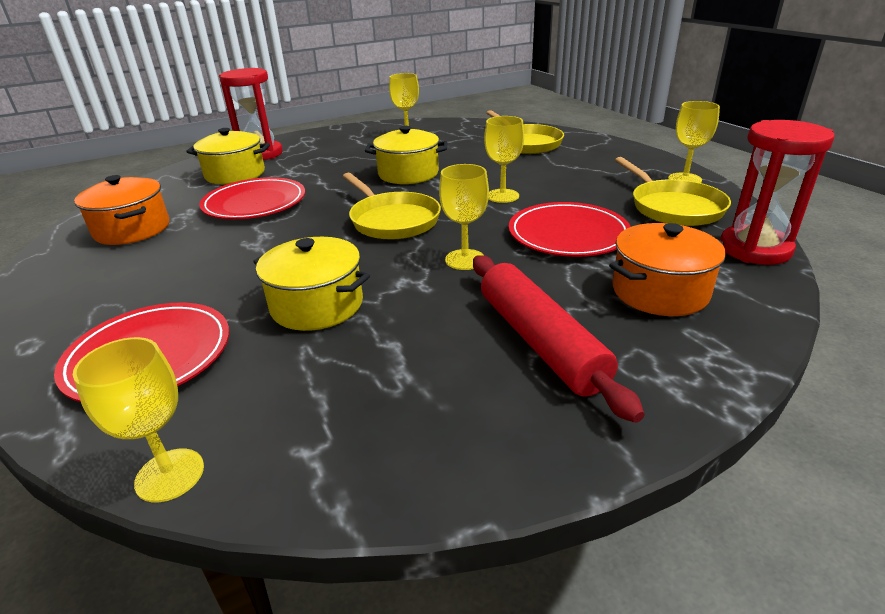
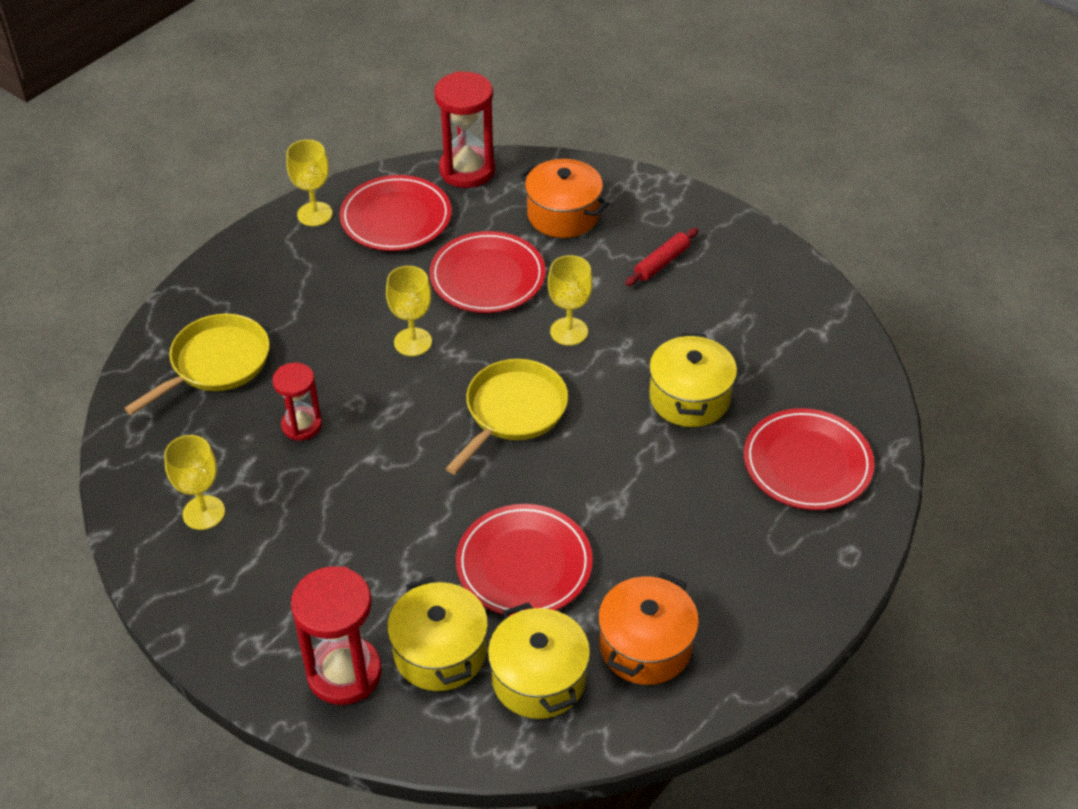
camera: 115 degrees left, 15 degrees up
(170, 475) = (876, 382): yellow goblet -> none
(408, 174) = (372, 448): yellow pot -> yellow pot (539, 679)
(449, 158) = (302, 425): none -> red hourglass
(540, 342) = (661, 263): red rolling pin -> red rolling pin, size x0.53
(673, 207) = (396, 218): yellow pan -> red plate

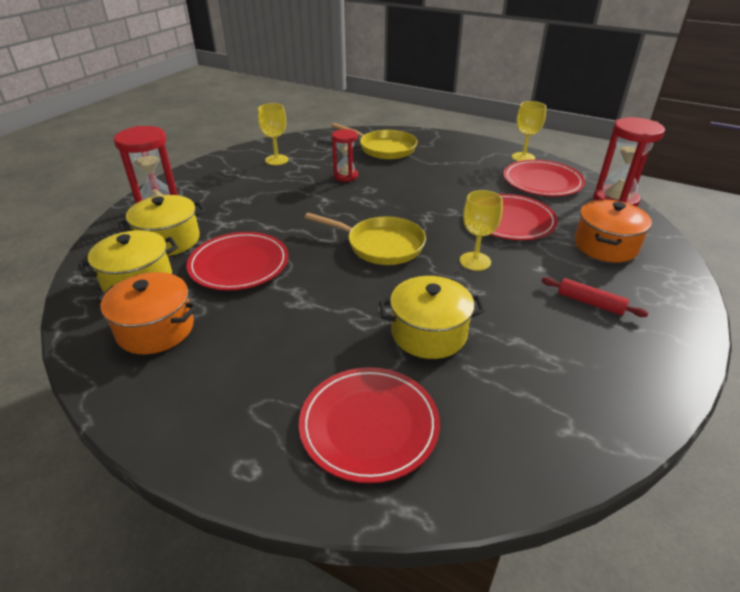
camera: 80 degrees right, 10 degrees down
(413, 342) = (430, 201): yellow goblet -> none

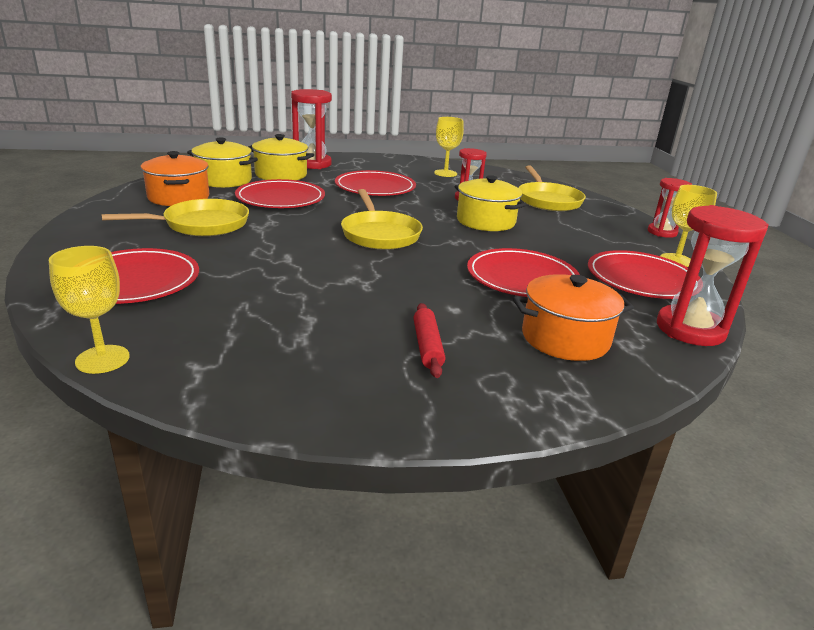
camera: 50 degrees right, 10 degrees down
(258, 337) = (201, 225): none -> yellow pan
(271, 205) = (375, 187): none -> red plate
(429, 333) = (274, 278): yellow pot -> yellow pot (485, 221)
(475, 261) = (415, 275): yellow goblet -> yellow goblet (102, 359)
(478, 140) = (662, 232): none -> red hourglass

